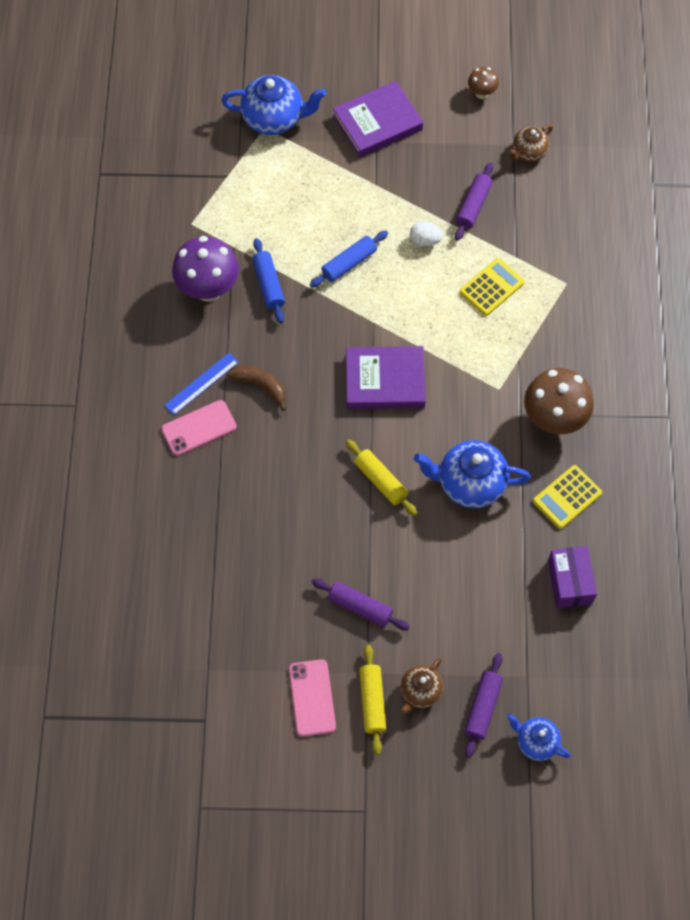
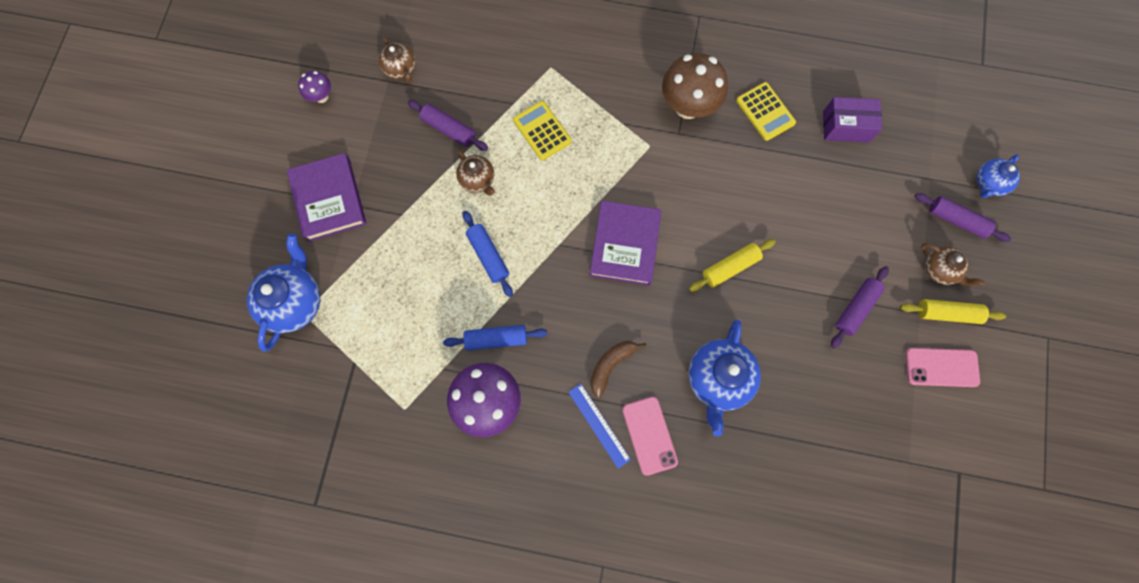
camera: 80 degrees left, 10 degrees up
(425, 240) = (478, 180): white egg -> brown teapot
(469, 484) = (742, 190): blue teapot -> blue teapot (717, 379)
(481, 93) = (321, 96): brown mushroom -> purple mushroom

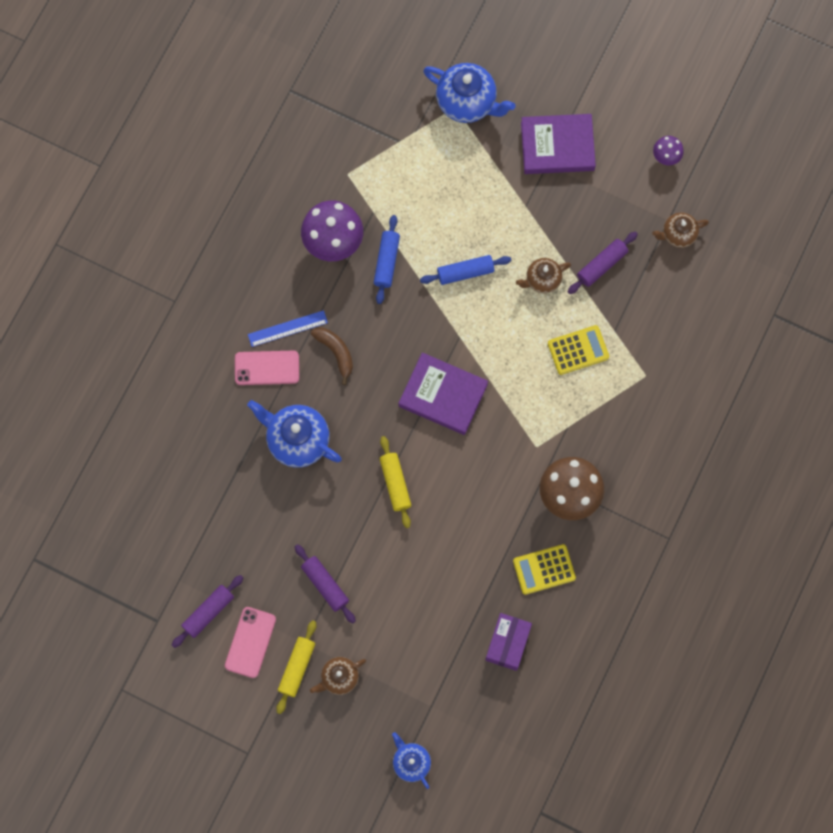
camera: 105 degrees right, 0 degrees up
(956, 220) = (382, 714): purple rolling pin -> purple rolling pin (208, 612)

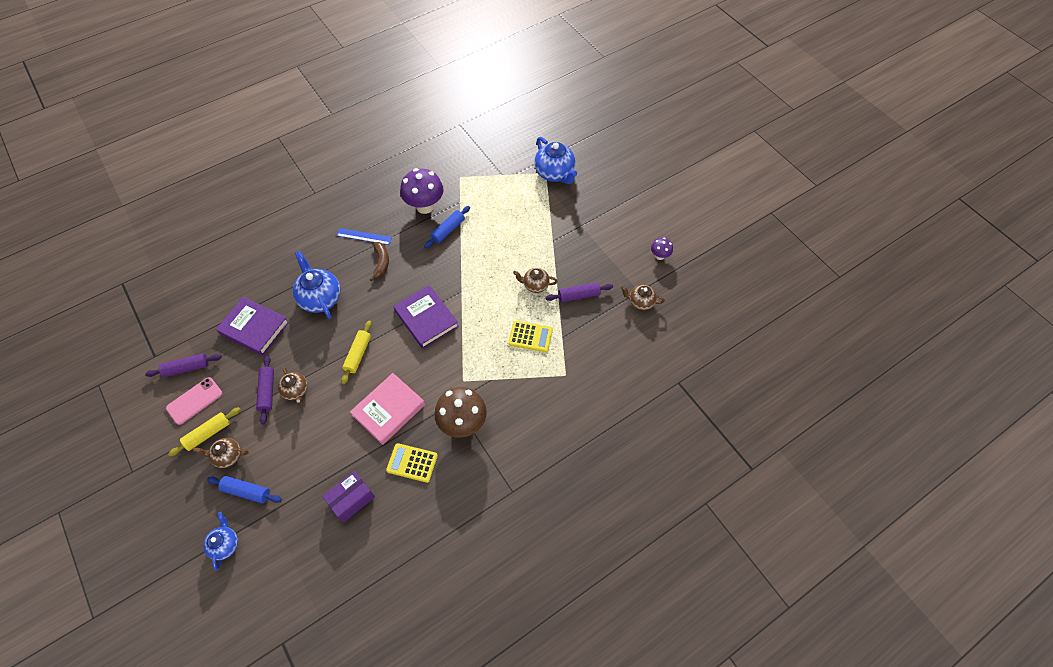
camera: 30 degrees right, 15 degrees down
(267, 368) = (335, 251): pink phone -> none
(357, 565) = (296, 391): none -> brown teapot
(465, 272) = (490, 258): blue rolling pin -> blue rolling pin (246, 491)
(477, 527) = (389, 410): none -> pink book
(557, 146) = (594, 219): purple book -> purple book (254, 328)

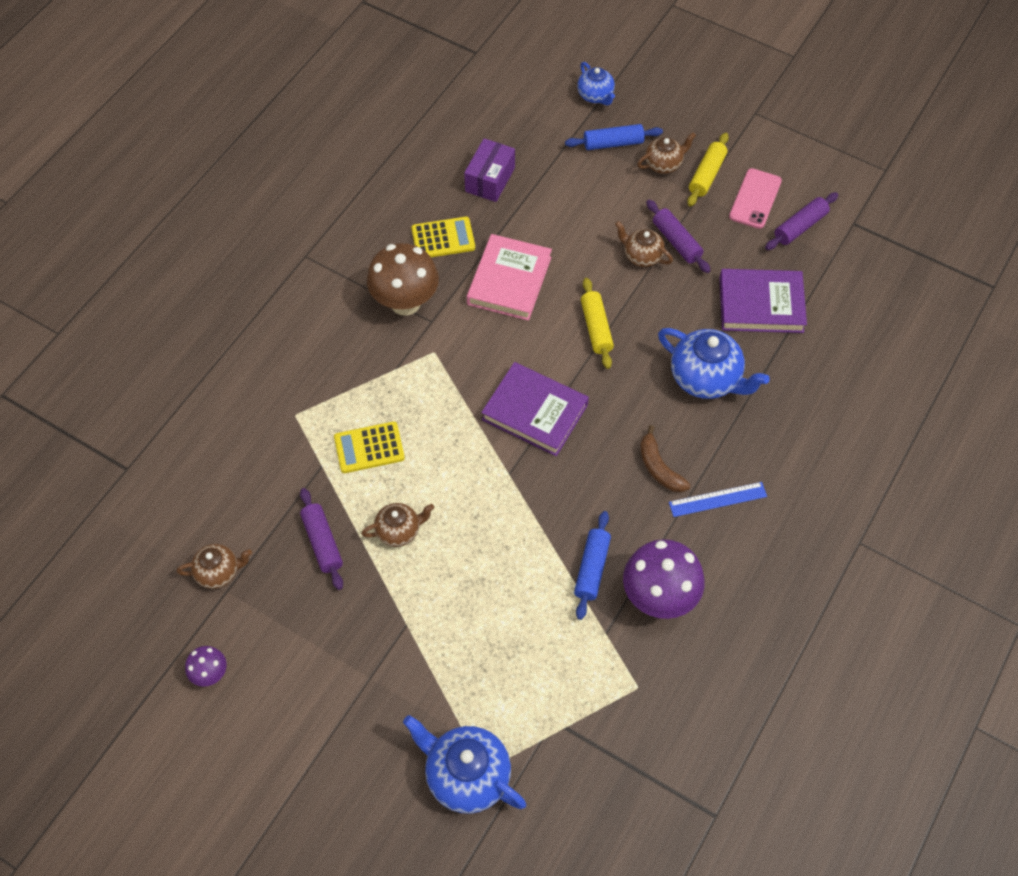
camera: 155 degrees right, 0 degrees up
(579, 295) = (322, 542): purple rolling pin -> purple rolling pin turned 75 degrees counterclockwise

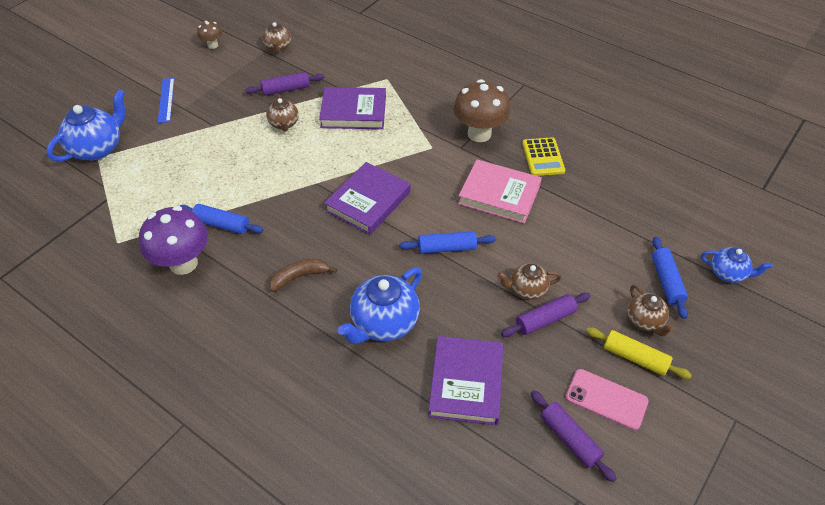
camera: 95 degrees right, 10 degrees down
(210, 674) = (213, 45): purple mushroom -> brown mushroom
(369, 448) = (353, 112): yellow calculator -> purple book
(490, 179) = (609, 189): purple box -> none
(595, 96) = (728, 273): blue teapot -> blue teapot turned 135 degrees counterclockwise
(596, 328) = (447, 248): yellow rolling pin -> blue rolling pin
(642, 256) = (527, 289): brown teapot -> brown teapot turned 135 degrees counterclockwise
(717, 499) = (259, 315): blue ruler -> blue ruler (166, 100)

